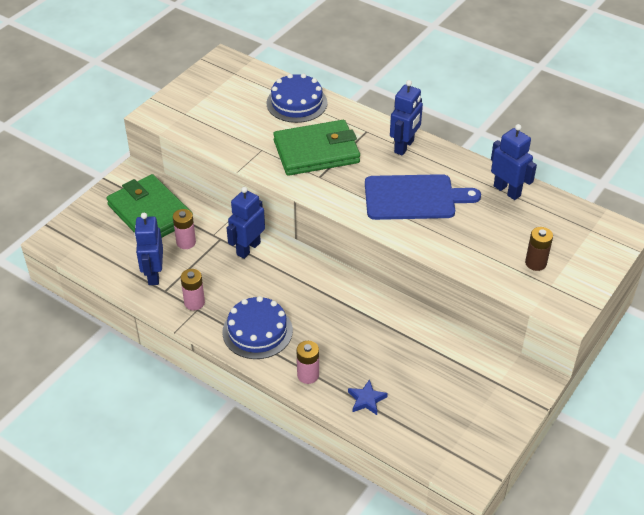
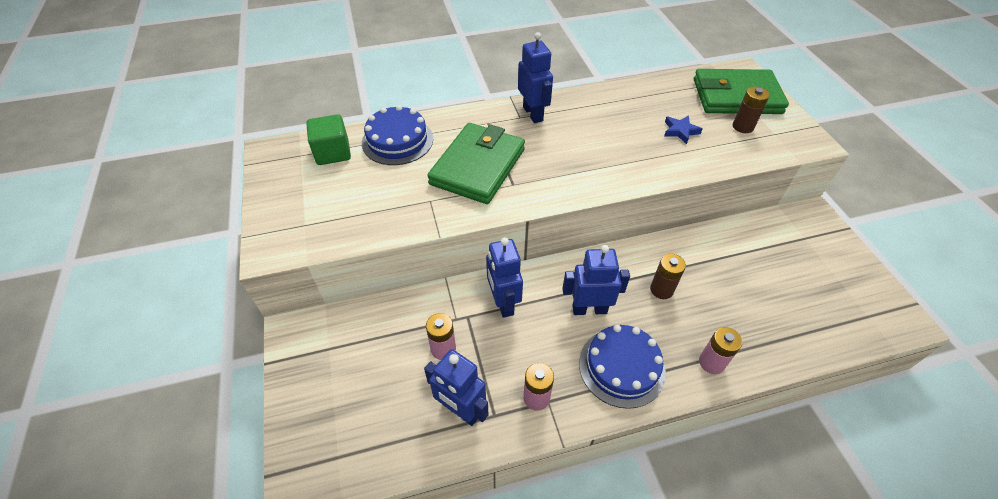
camera: 50 degrees left, 5 degrees up
(150, 213) = (368, 353): green wallet -> green wallet (736, 96)
(252, 84) = (333, 153): none -> green cube
(346, 321) = (661, 290): none -> brown battery
(366, 400) = (772, 337): blue star -> blue star (680, 131)
(414, 198) = (603, 144): blue cutting board -> none
(507, 191) = (645, 94): blue robot -> blue robot (589, 309)

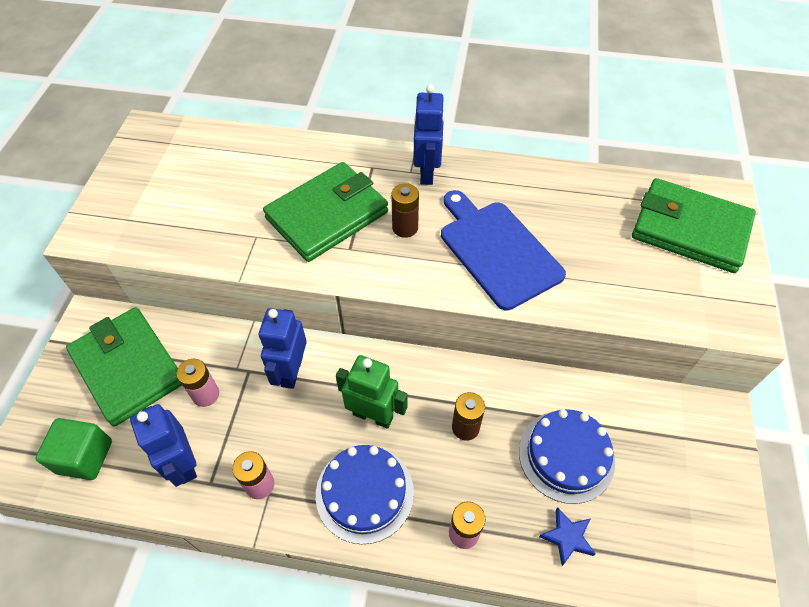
camera: 25 degrees right, 5 degrees up
(333, 153) = (199, 150): green cube -> green cube (85, 457)
(359, 356) = (128, 368): none -> green wallet
(397, 141) = (268, 157): blue cake -> blue cake (566, 455)
(589, 309) = (373, 415): blue robot -> green robot
(622, 149) = (497, 250): none -> blue cutting board
(680, 131) = (583, 251): blue star -> blue star (567, 537)
(743, 127) = (667, 272): brown battery -> brown battery (405, 228)

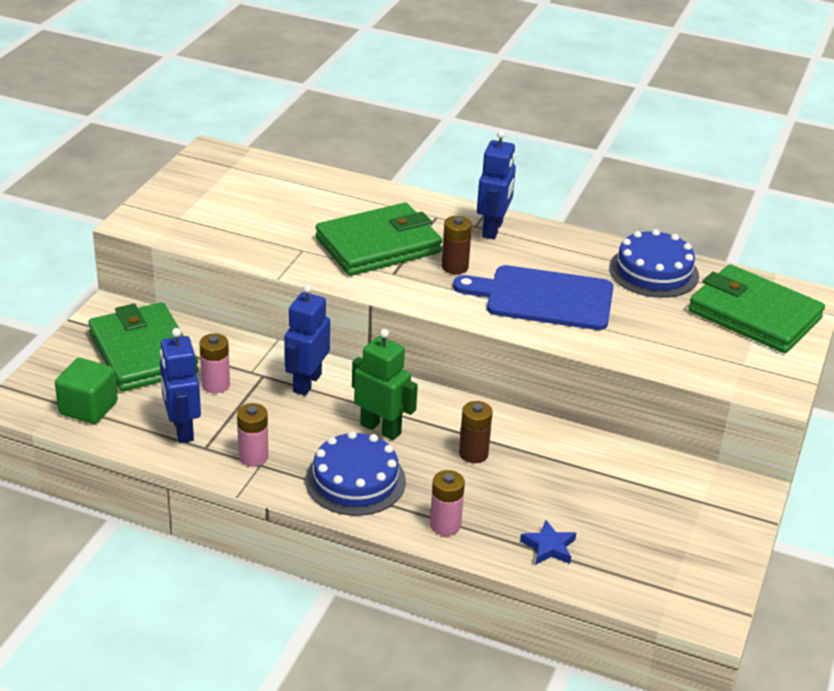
camera: 10 degrees right, 20 degrees down
(497, 250) = (543, 298): blue cutting board -> blue cutting board turned 60 degrees counterclockwise
(566, 455) = (571, 492): blue cake -> blue cake (653, 272)

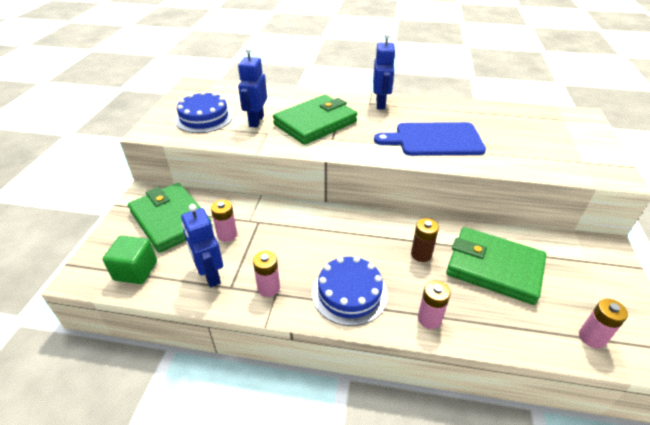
camera: 10 degrees left, 5 degrees up
(307, 383) = (289, 222): blue robot -> blue robot (256, 121)
(381, 429) = (351, 247): green robot -> none
(454, 267) = (369, 129): brown battery -> none
(549, 547) = (511, 322): blue star -> none
(642, 580) = (592, 337): none -> pink battery
(653, 272) = (489, 114): blue cake -> blue cake (204, 118)
(754, 315) = (565, 130): green wallet -> green wallet (494, 268)

